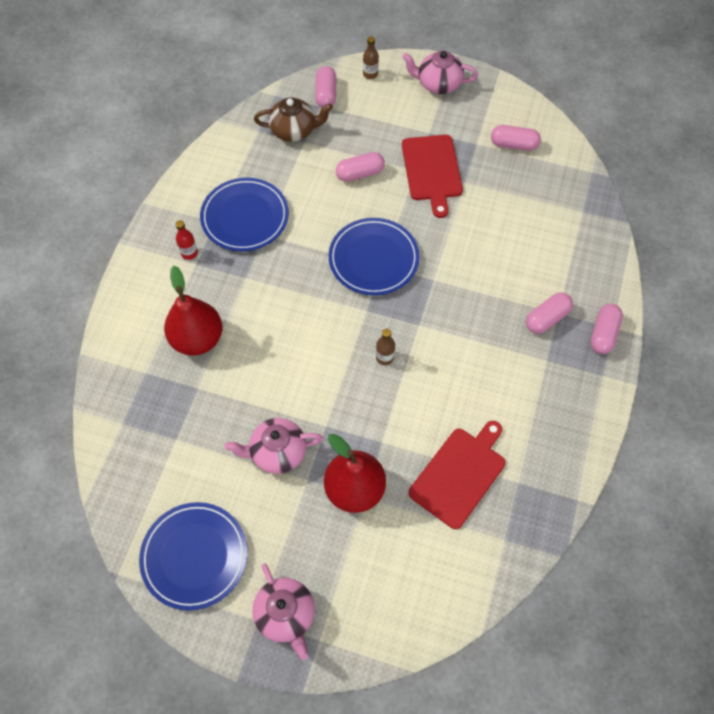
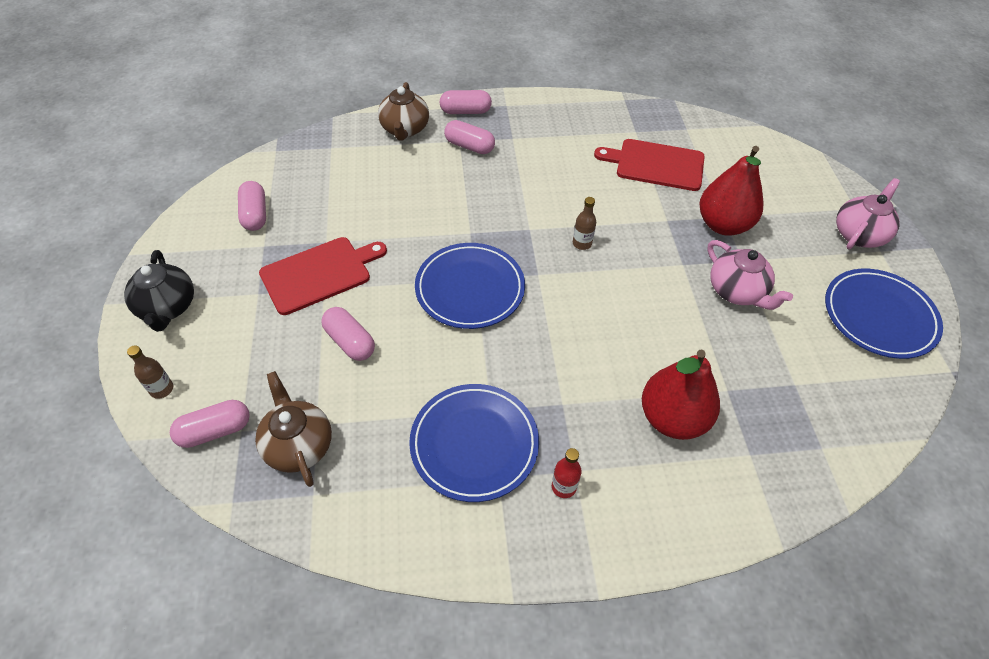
camera: 115 degrees left, 10 degrees down
(438, 84) = (167, 308): pink teapot -> black teapot
(590, 274) = (405, 129): none -> brown teapot

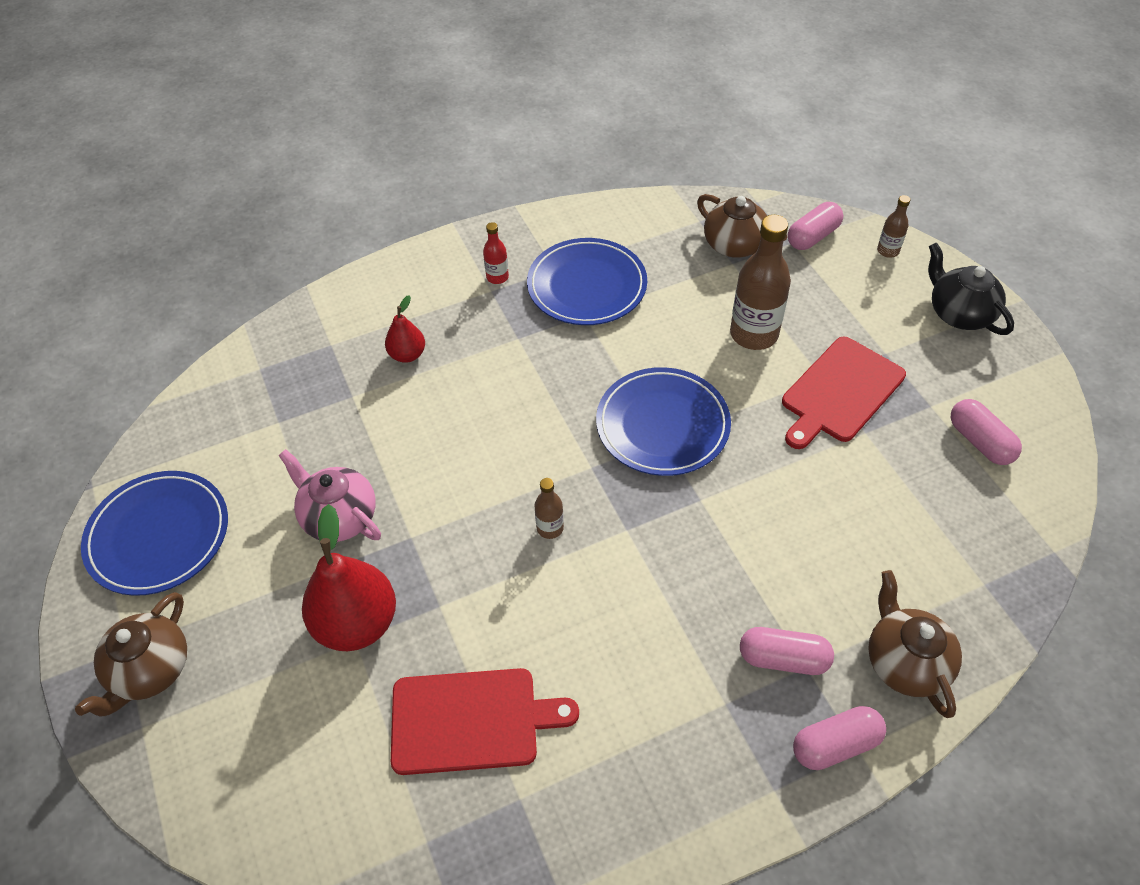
camera: 165 degrees right, 0 degrees up
(350, 342) = (754, 334): pink capsule -> brown bottle
(672, 418) = (407, 355): red pear -> red pear, size x0.53
(859, 234) = (150, 670): pink teapot -> brown teapot

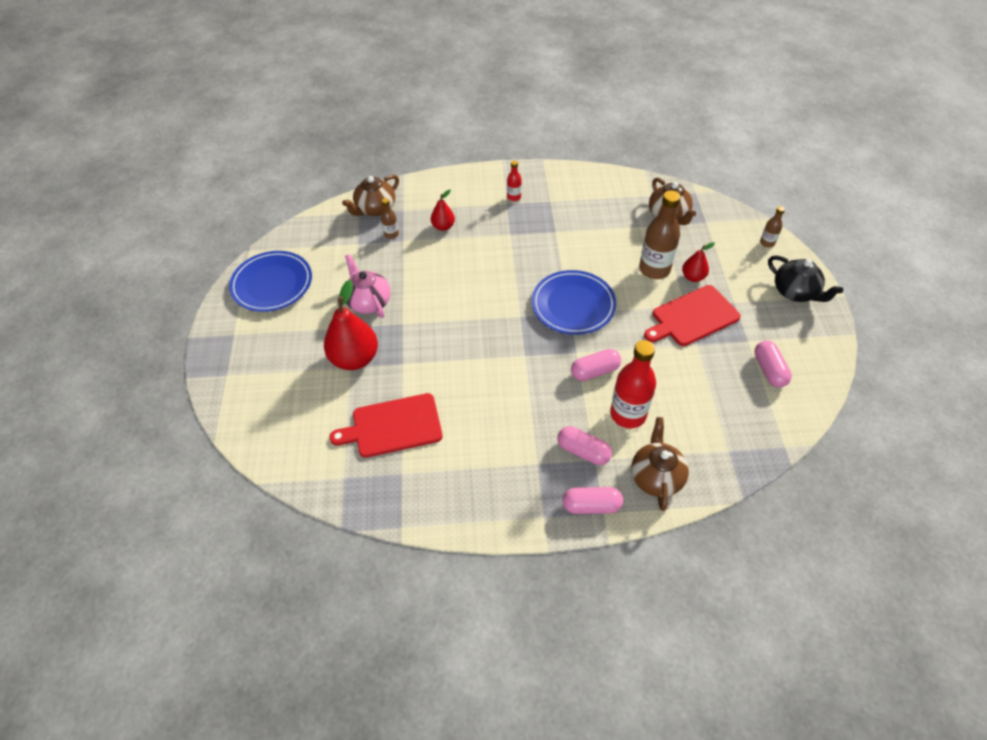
camera: 20 degrees right, 0 degrees up
(150, 670) = (241, 349): brown teapot -> brown teapot (375, 209)
(471, 720) = (393, 426): red cutting board -> red cutting board turned 150 degrees clockwise
(550, 528) = (481, 341): brown bottle -> brown bottle (391, 234)
(587, 286) = (565, 215): blue plate -> none
(812, 331) = (693, 277): none -> red pear
(813, 236) = (721, 222): pink capsule -> pink capsule (595, 371)
(820, 575) = (628, 414): none -> red bottle
(959, 313) = (795, 292): black teapot -> black teapot turned 150 degrees clockwise

